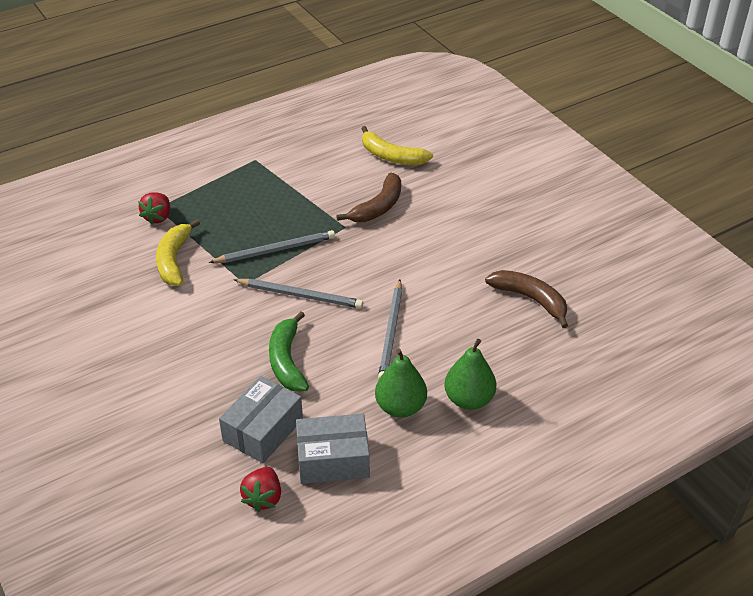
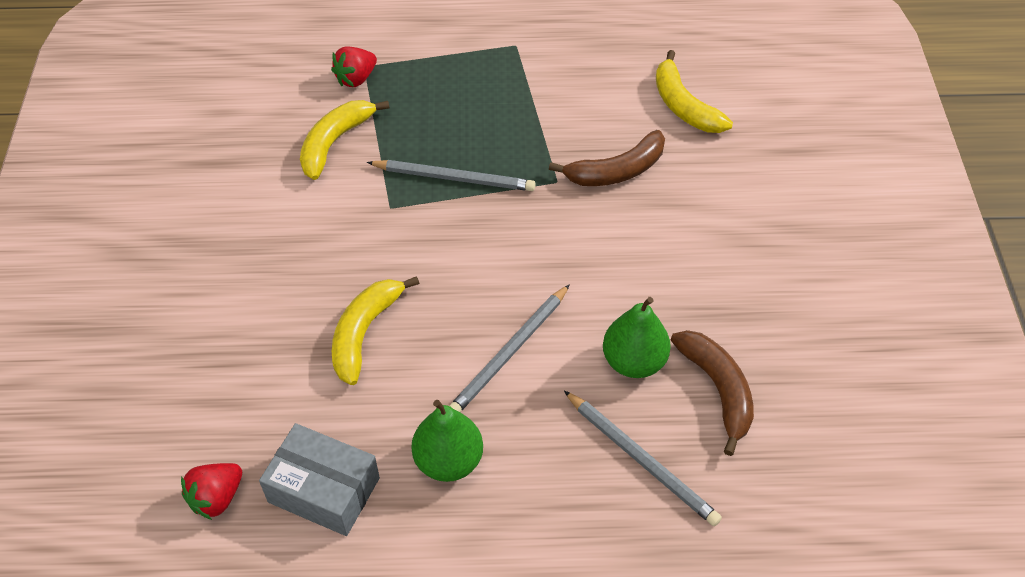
camera: 30 degrees right, 10 degrees up
(263, 430) = (276, 410): grey box -> none
(287, 361) = (365, 332): green banana -> yellow banana
(300, 295) = (440, 252): grey pencil -> grey pencil (641, 460)
(469, 399) = (537, 493): green pear -> green pear (633, 361)

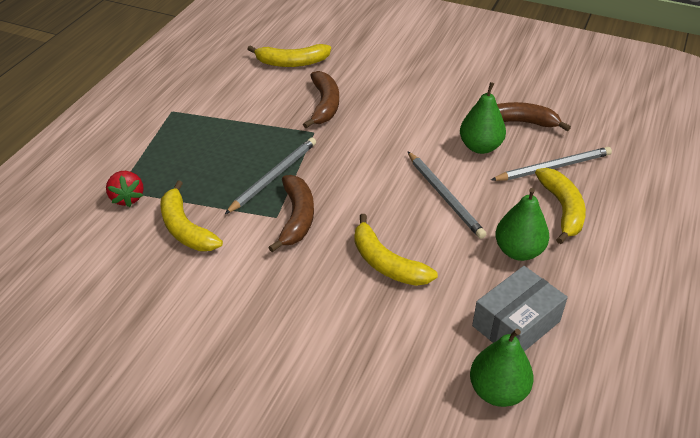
camera: 65 degrees left, 10 degrees down
(217, 498) = (497, 391): red strawberry -> green pear
(397, 225) = (296, 218): none -> brown banana
(556, 492) = (562, 209): none -> yellow banana

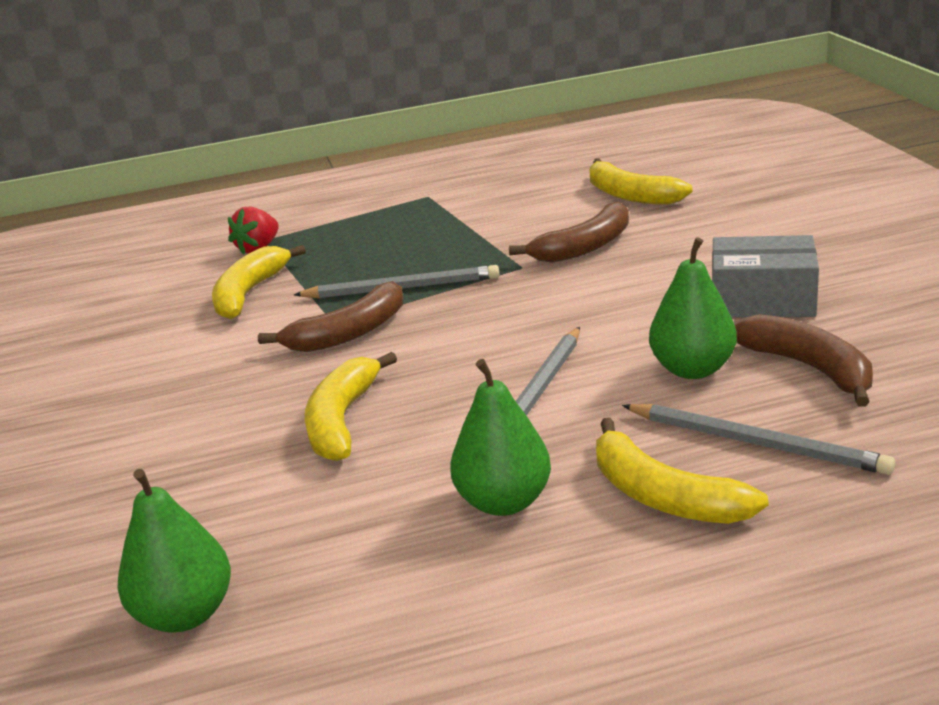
camera: 55 degrees right, 15 degrees down
(516, 323) = (341, 569): grey box -> grey box (762, 300)
(562, 209) = (663, 495): yellow banana -> yellow banana turned 90 degrees clockwise

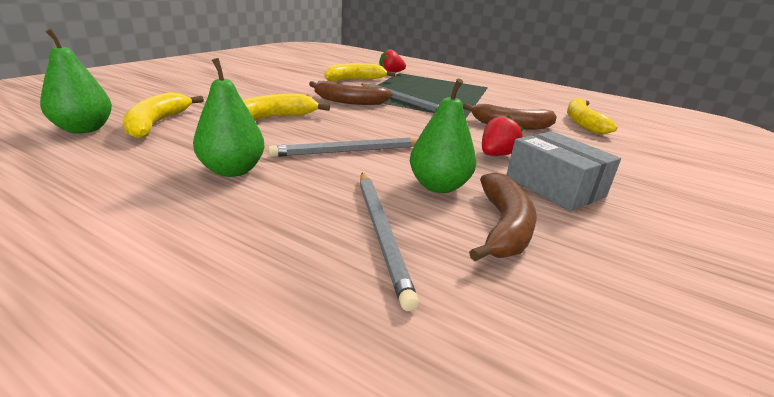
camera: 40 degrees right, 0 degrees up
(655, 297) = (496, 155): none -> red strawberry
(663, 495) = (281, 216): yellow banana -> yellow banana (157, 124)

